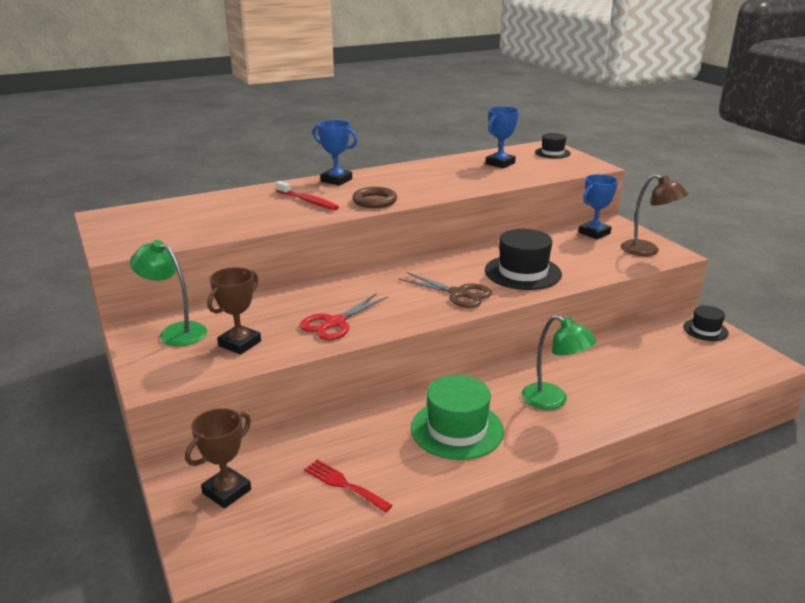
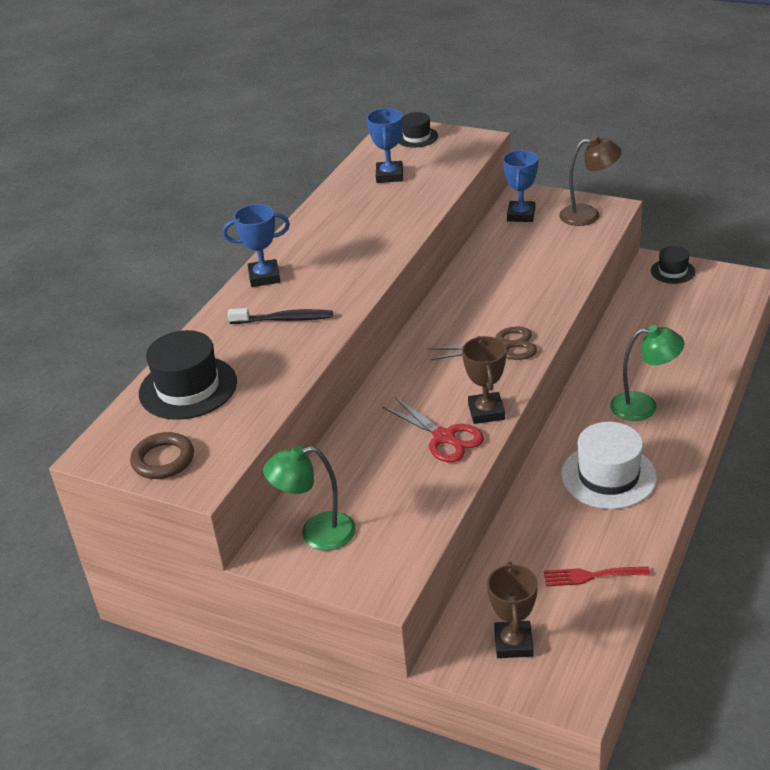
camera: 35 degrees left, 10 degrees up
(240, 343) = (395, 508): brown trophy -> brown trophy (486, 412)
(308, 201) = (284, 319): red toothbrush -> black toothbrush
(335, 323) = (444, 437): red scissors -> red scissors turned 45 degrees counterclockwise
(374, 201) = (350, 286): brown ring -> brown ring (163, 460)
(457, 429) = (608, 476): green hat -> white hat
(523, 272) = (521, 293): black hat -> black hat (188, 388)

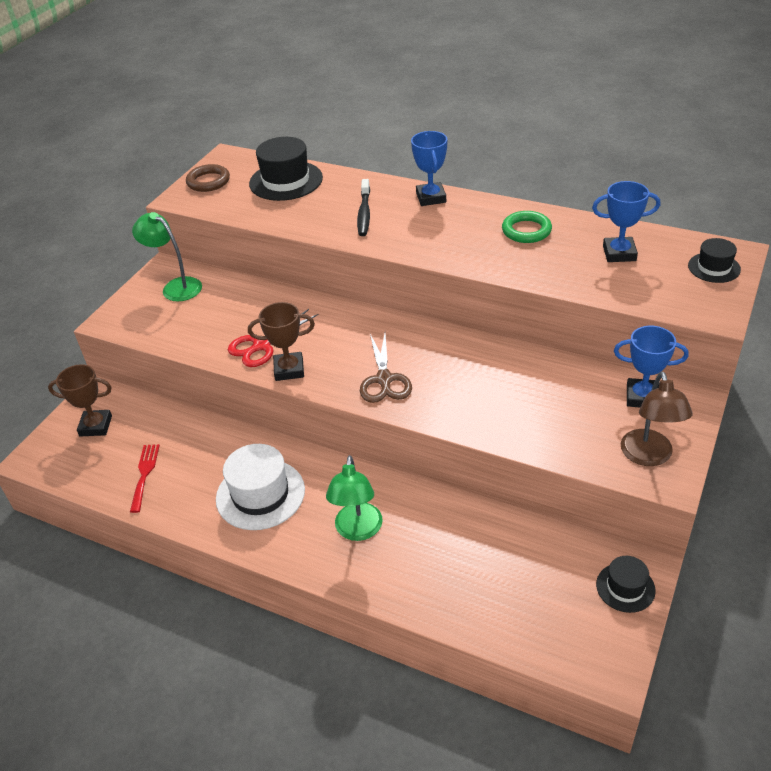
camera: 90 degrees right, 5 degrees up
(316, 534) = (176, 287): green lamp -> green lamp turned 45 degrees counterclockwise
(343, 220) = (526, 230): none -> green ring

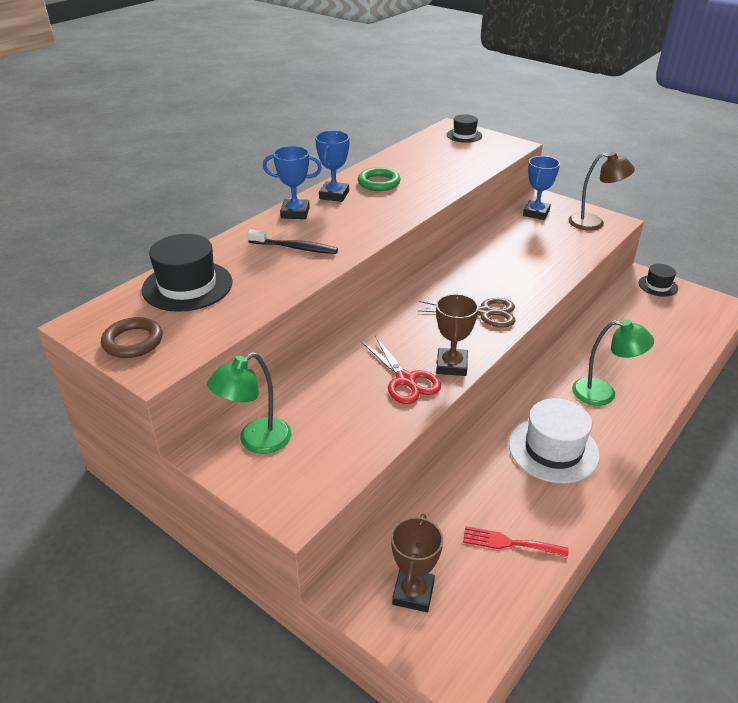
camera: 80 degrees left, 5 degrees down
(619, 253) = (431, 158): blue trophy -> blue trophy (334, 195)

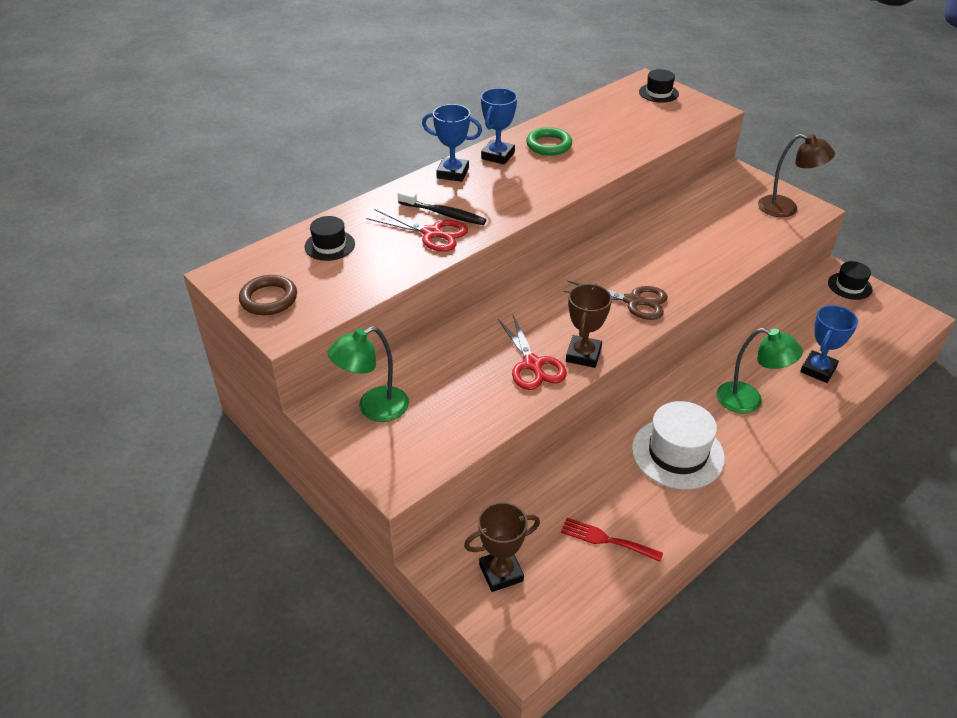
camera: 10 degrees right, 5 degrees up
(187, 286) = (329, 245): black hat -> black hat, size x0.57
(287, 266) = (432, 233): none -> red scissors
(413, 593) = (501, 573): brown trophy -> brown trophy turned 45 degrees clockwise
(536, 213) = (724, 190): blue trophy -> blue trophy (818, 369)

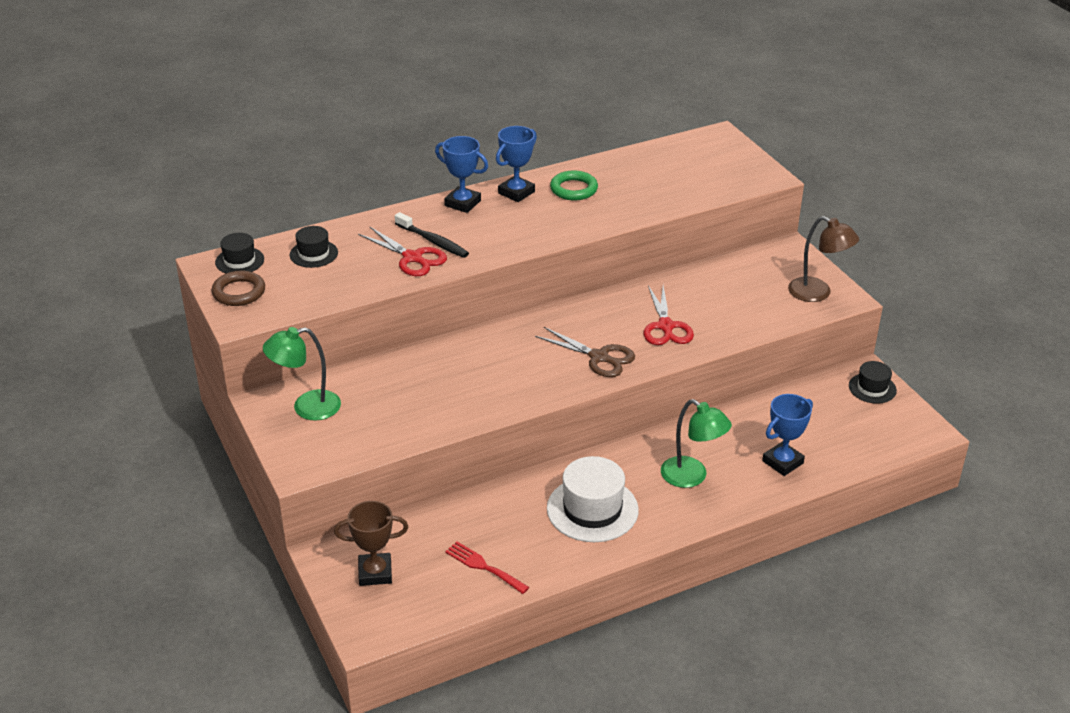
camera: 15 degrees right, 5 degrees down
(532, 364) = (469, 396): red scissors -> red scissors (665, 326)
(583, 355) = (522, 397): brown trophy -> none
(658, 93) = (723, 150): black hat -> black hat (239, 261)

